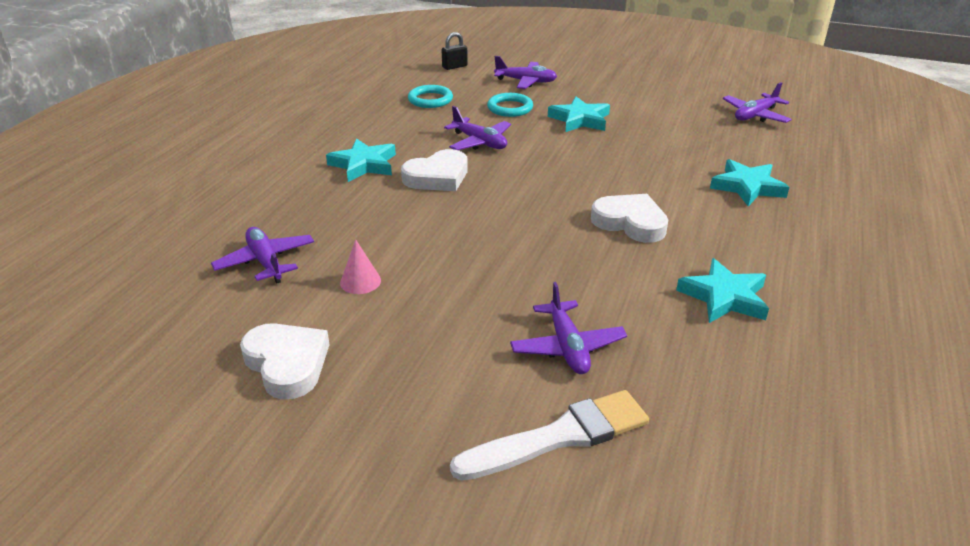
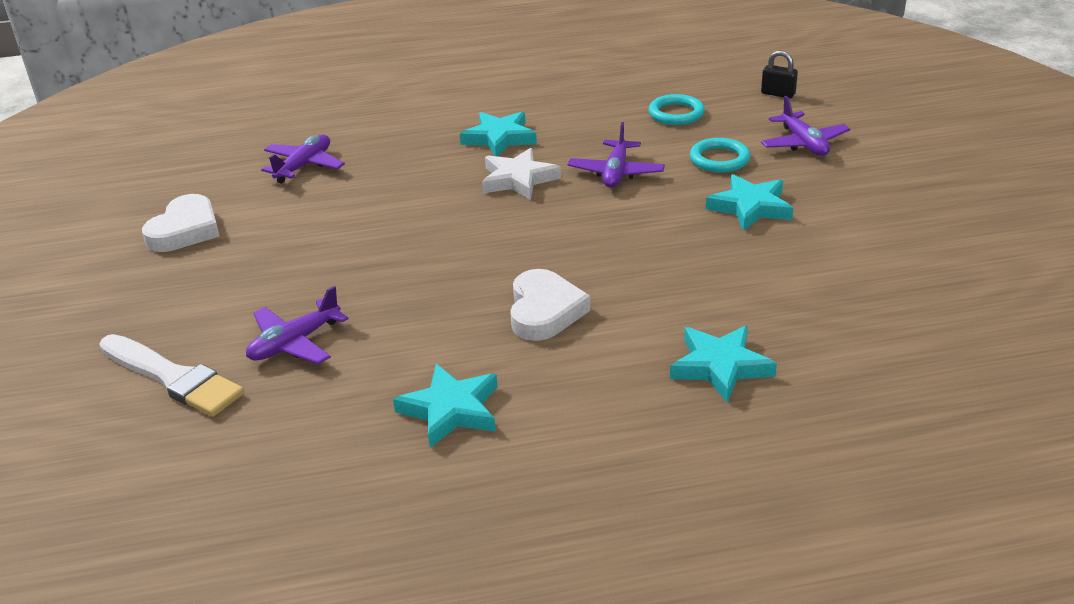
camera: 60 degrees right, 0 degrees up
(360, 281) = (311, 214): pink cone -> none
(437, 177) = (518, 179): white heart -> white star
(755, 115) = (949, 322): purple plane -> none

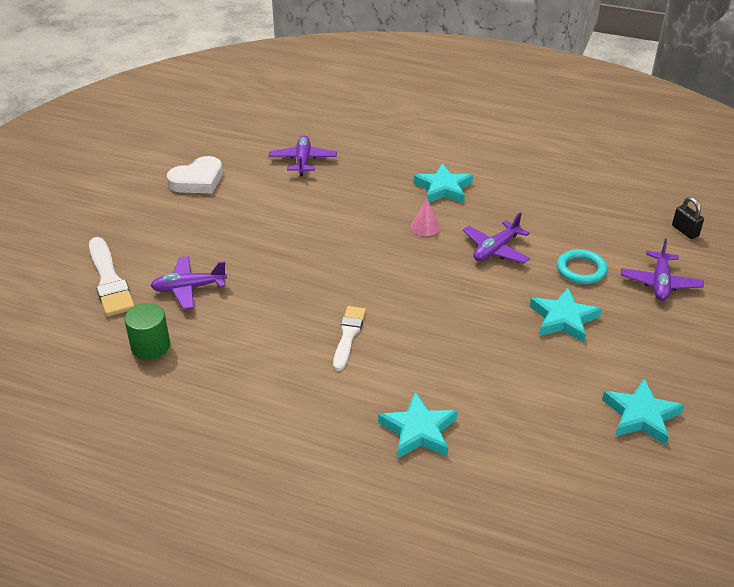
camera: 30 degrees right, 5 degrees up
(304, 166) = (303, 161): purple plane -> purple plane turned 60 degrees counterclockwise
(309, 423) = (150, 346): none -> green cylinder
(451, 410) = (231, 377): turquoise star -> turquoise star (641, 416)
(518, 179) = (425, 227): white star -> pink cone
(544, 311) = (348, 335): white heart -> white brush
(676, 114) = (587, 217): turquoise ring -> none

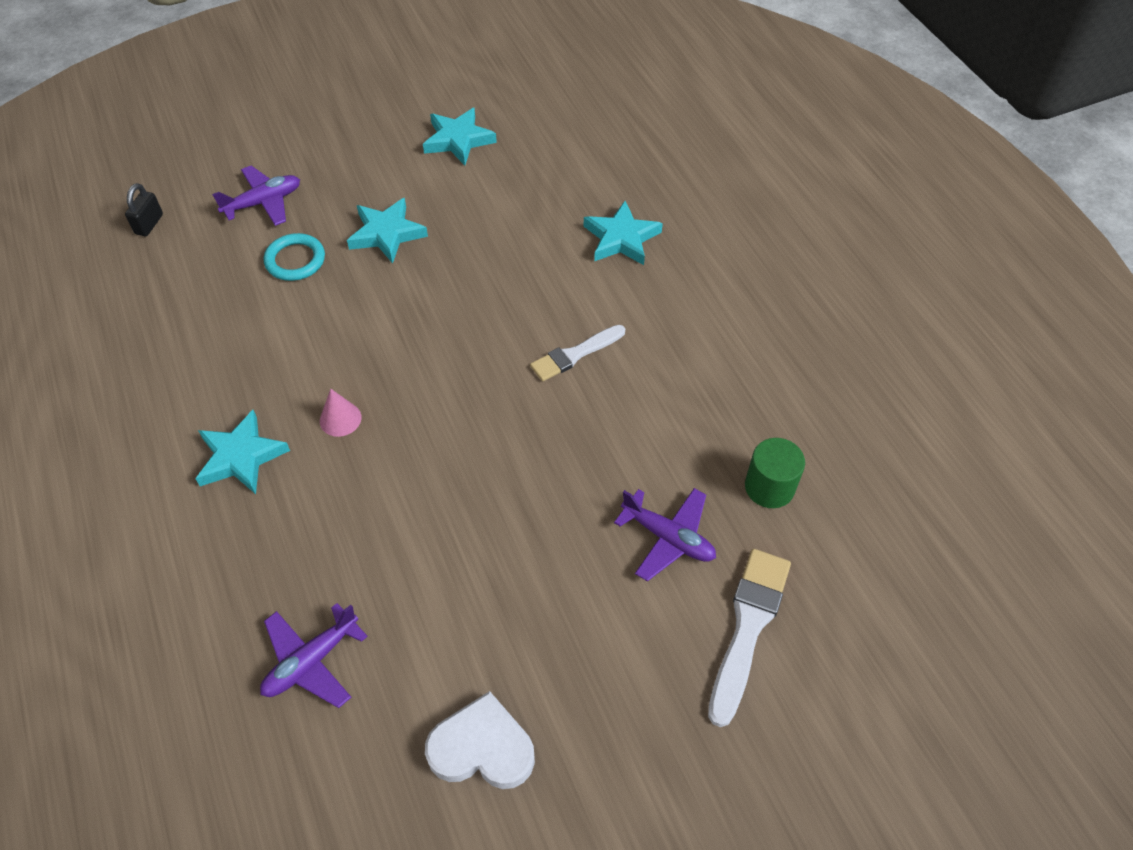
camera: 135 degrees left, 15 degrees up
(495, 249) = (324, 337): purple plane -> none

